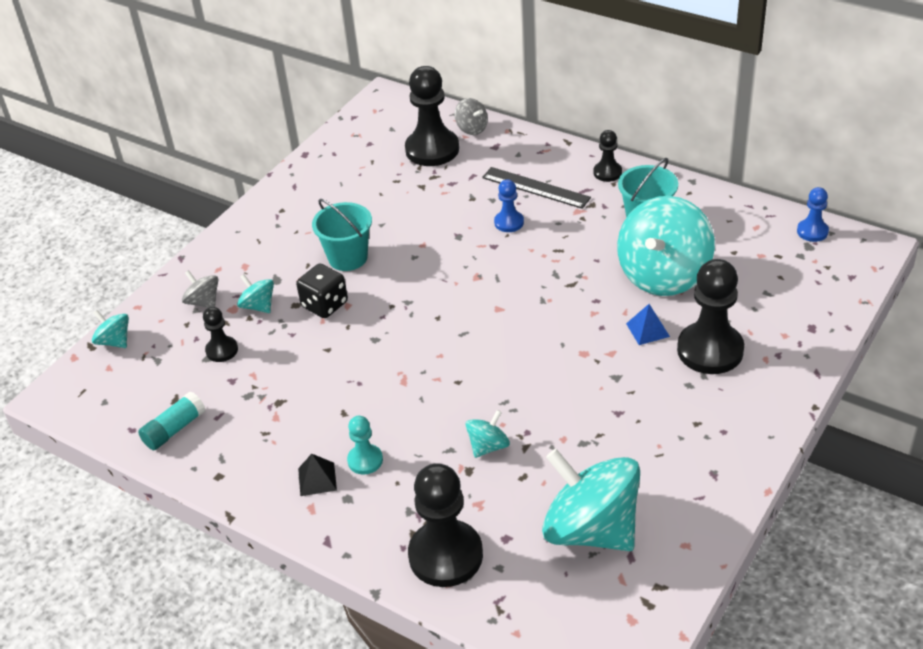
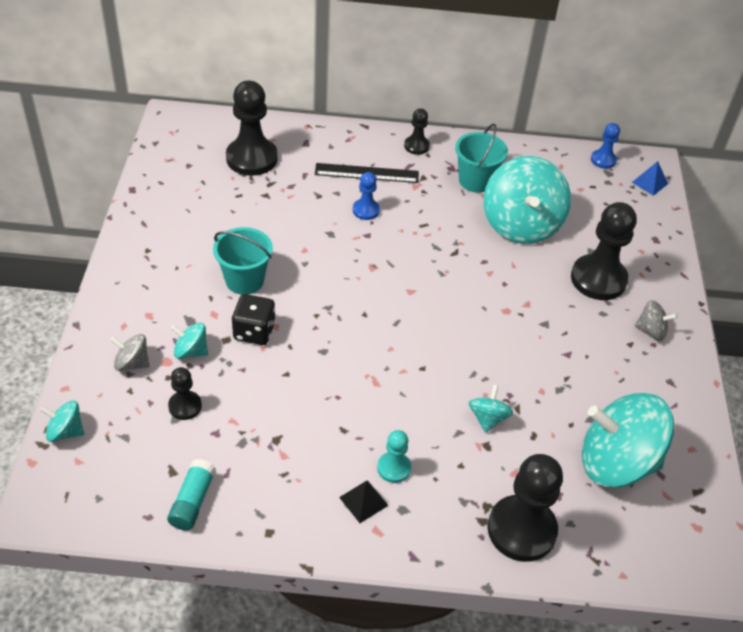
camera: 35 degrees left, 5 degrees up
(472, 128) = (274, 131): grey spinning top -> grey spinning top (651, 331)
(647, 330) = (541, 275): blue pyramid -> blue pyramid (649, 183)

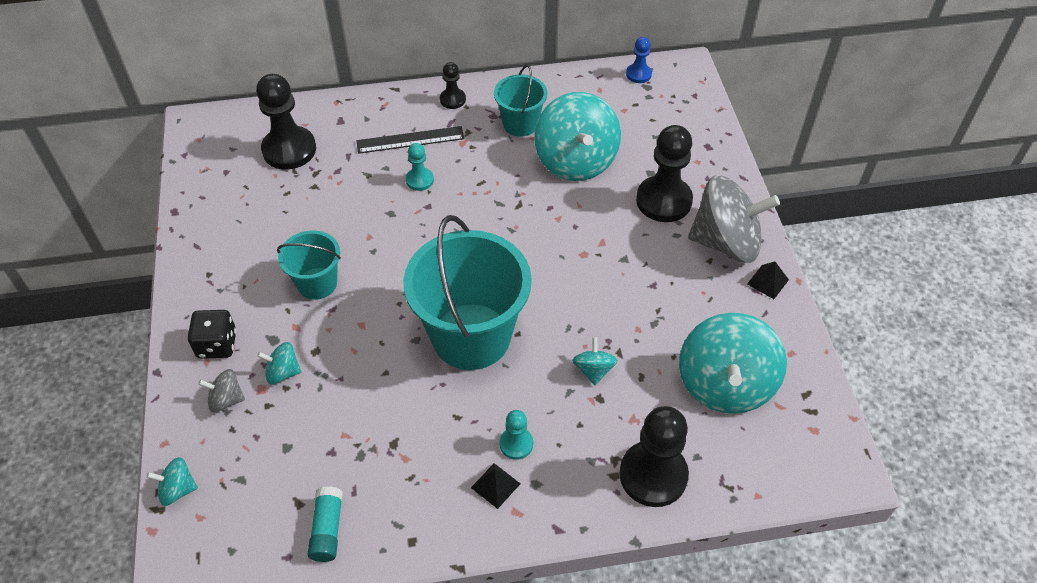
camera: 10 degrees left, 5 degrees up
(185, 406) = (293, 432): black pawn -> none
(254, 331) = (341, 336): black dice -> black dice (217, 345)
(366, 210) = (419, 180): blue pawn -> turquoise pawn
(377, 360) = (471, 336): none -> turquoise bucket
(616, 462) = (725, 384): turquoise spinning top -> turquoise spinning top turned 75 degrees counterclockwise
(649, 183) = (688, 88): blue pyramid -> none
(651, 331) = (726, 242): grey spinning top -> grey spinning top, size x2.25
(684, 377) = (768, 281): none -> black pyramid

